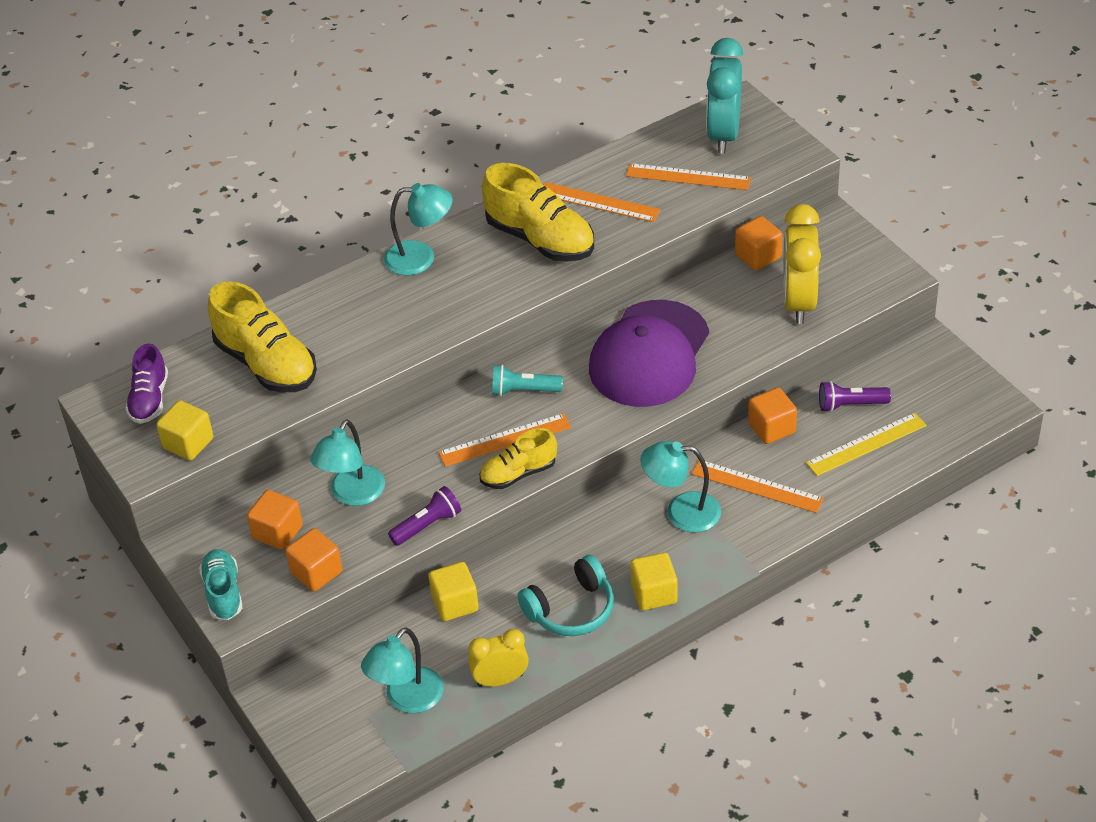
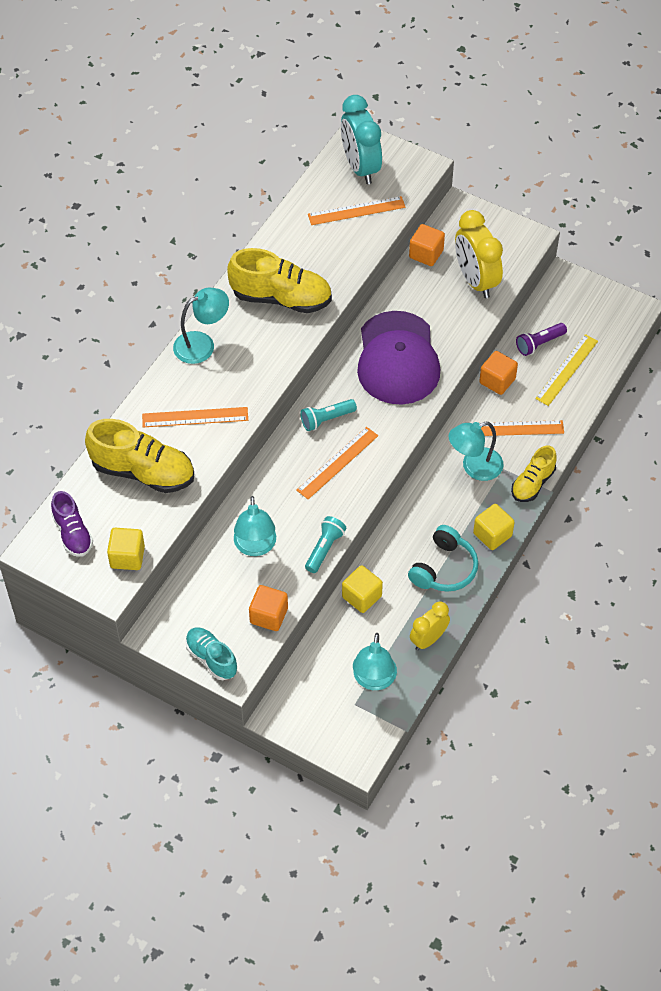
camera: 30 degrees left, 10 degrees up
(277, 532) = (220, 597): orange cube -> none
(427, 525) = (324, 549): purple flashlight -> turquoise flashlight
(518, 473) = (363, 485): yellow shoe -> yellow shoe (532, 483)
(598, 202) = (304, 253): orange ruler -> orange ruler (195, 417)

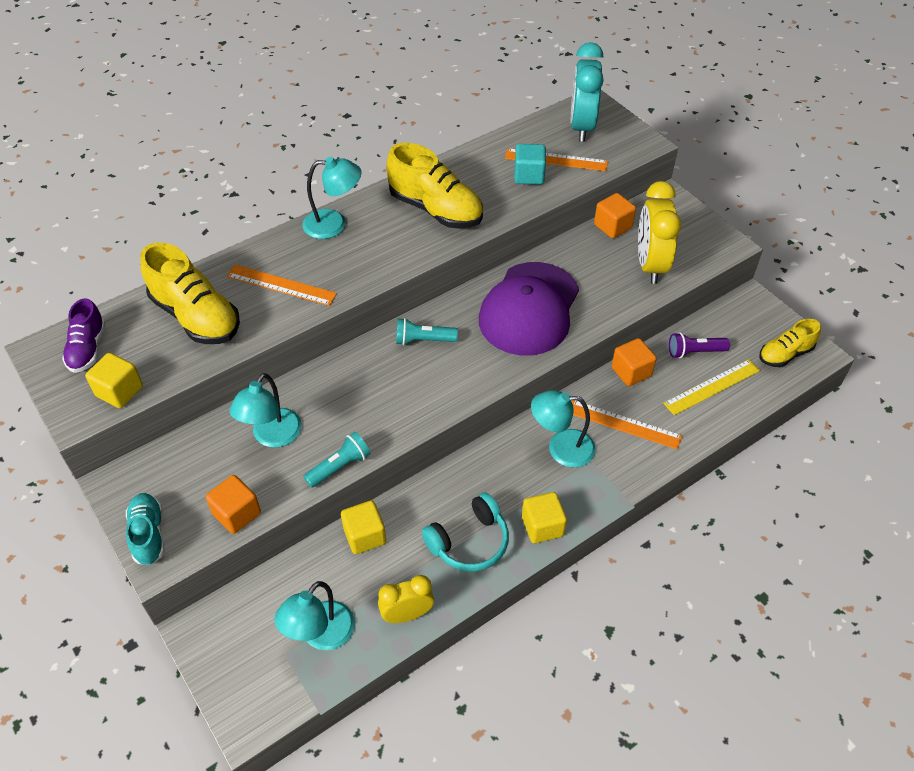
camera: 25 degrees right, 5 degrees down
(337, 462) = (408, 385): orange ruler -> none
(342, 235) = (529, 176): none -> turquoise cube
(532, 483) = (616, 489): yellow shoe -> yellow shoe (785, 354)

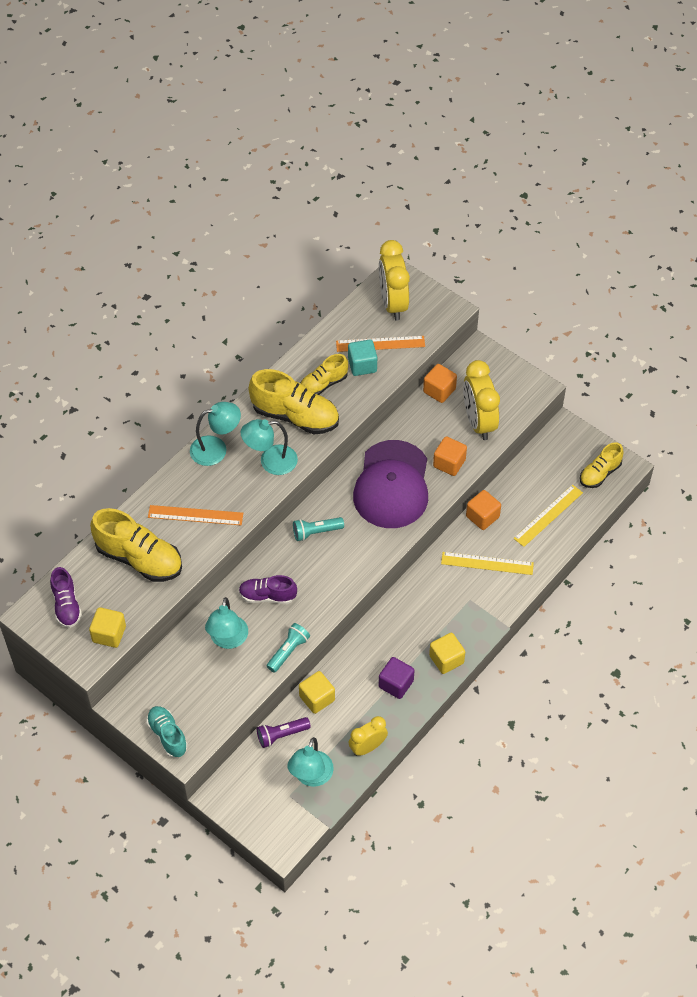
camera: 15 degrees left, 5 degrees up
(237, 513) = (226, 705): orange cube -> orange cube (449, 463)
(339, 397) = (267, 596): none -> purple shoe
(469, 542) = (396, 684): turquoise headphones -> purple cube
(479, 185) = (323, 384): none -> yellow shoe
(561, 448) = (444, 594): turquoise lamp -> turquoise lamp (270, 461)
(581, 127) = (393, 303): turquoise clock -> yellow clock
(624, 424) = (487, 563): orange ruler -> yellow ruler
(694, 352) = (528, 487): purple flashlight -> purple flashlight (281, 735)

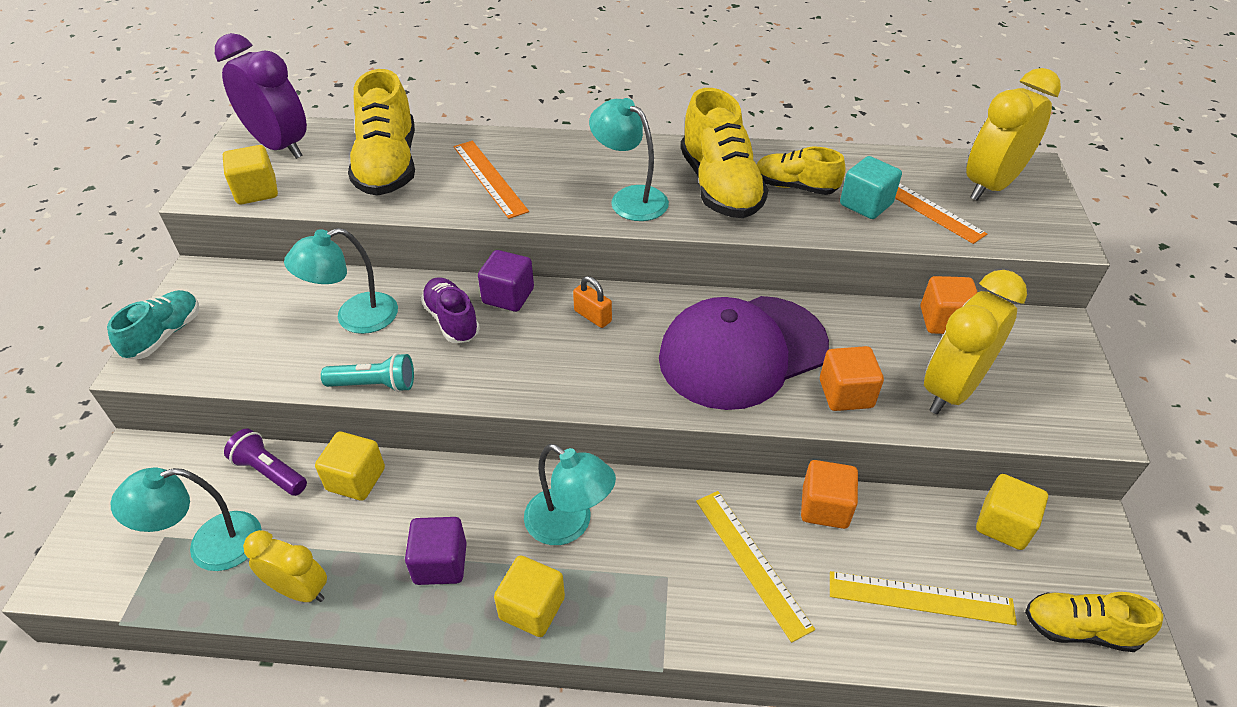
camera: 55 degrees right, 10 degrees down
(66, 605) = (280, 146): purple shoe -> purple clock
(216, 449) = (602, 151): turquoise lamp -> turquoise lamp (569, 525)
(269, 561) = (508, 296): none -> purple cube
(316, 532) = (592, 316): turquoise flashlight -> orange padlock
(541, 458) = (1003, 524): none -> yellow cube

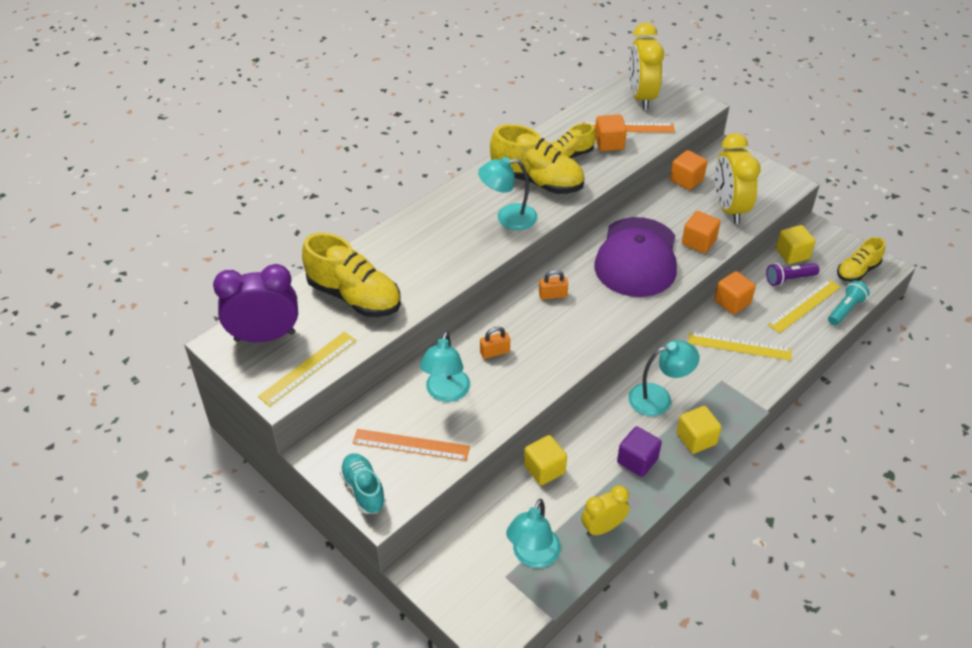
camera: 50 degrees left, 0 degrees up
(256, 191) = (308, 368): yellow cube -> yellow ruler
(270, 472) = (500, 506): purple flashlight -> purple flashlight (789, 279)
(374, 385) = (515, 409): turquoise flashlight -> turquoise flashlight (845, 310)
(452, 320) = (495, 352): purple shoe -> orange padlock
(489, 178) = (421, 260): orange ruler -> orange ruler (411, 445)
(508, 296) = (499, 319): purple cube -> none
(866, 204) = (609, 143): turquoise cube -> orange cube

